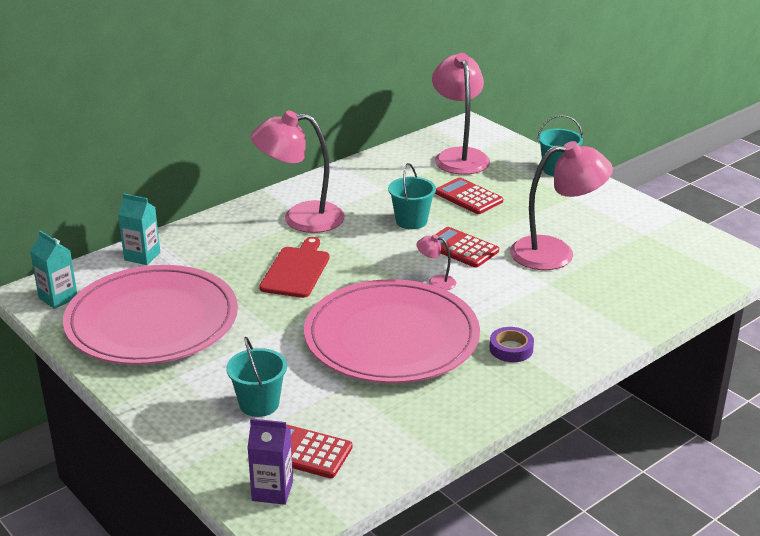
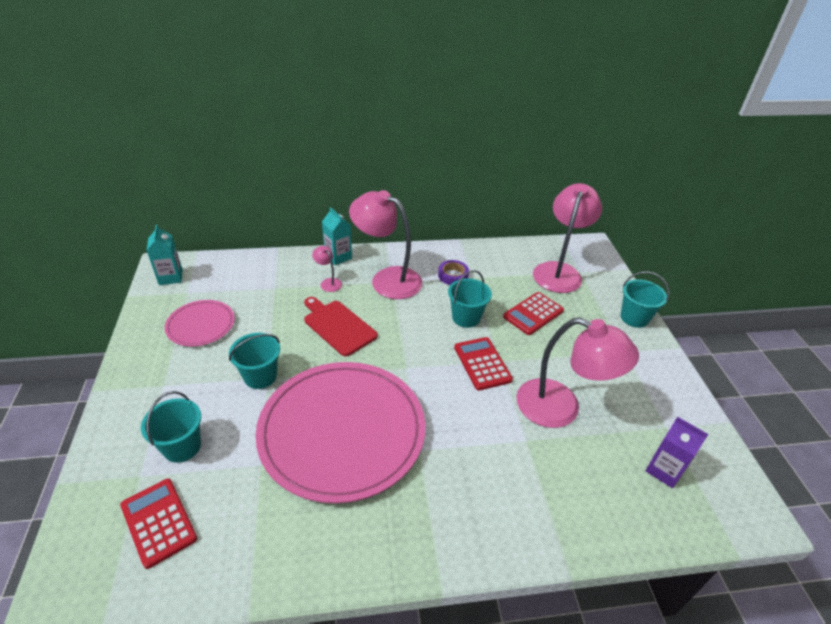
camera: 30 degrees right, 10 degrees up
(142, 256) = (254, 266): turquoise carton -> turquoise carton (338, 257)
(152, 321) = (201, 325): pink plate -> pink plate, size x0.47
(268, 333) = (260, 376): none -> turquoise bucket
(272, 491) = (92, 552): purple carton -> purple carton (664, 470)
(296, 270) = (338, 326): red cutting board -> red cutting board turned 90 degrees counterclockwise
(436, 282) = (430, 389): pink lamp -> pink lamp (328, 282)
(468, 197) = (533, 314): red calculator -> red calculator turned 120 degrees counterclockwise
(511, 349) = (427, 502): purple tape -> purple tape (453, 275)

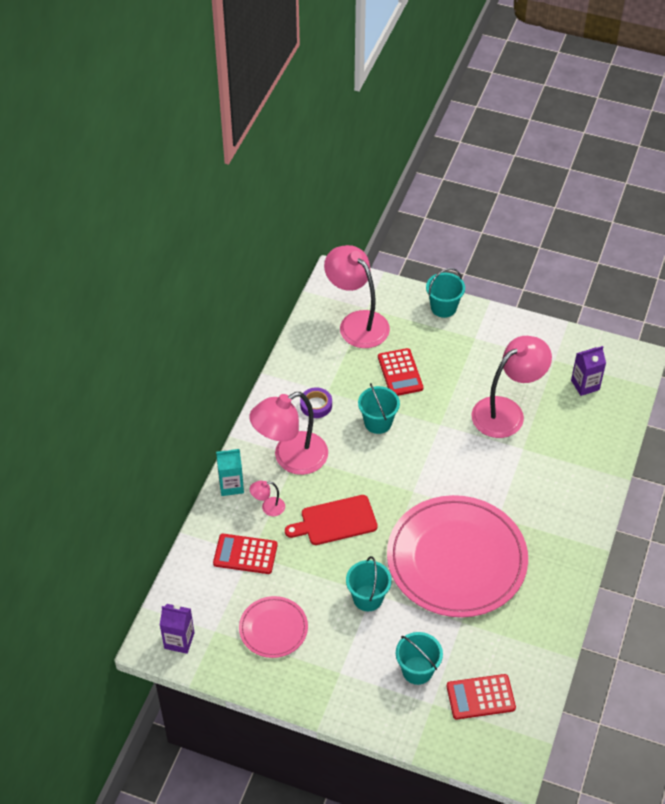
camera: 60 degrees left, 10 degrees up
(170, 277) = (179, 640): turquoise carton -> purple carton
(482, 363) = (437, 437): red calculator -> red calculator (245, 554)

